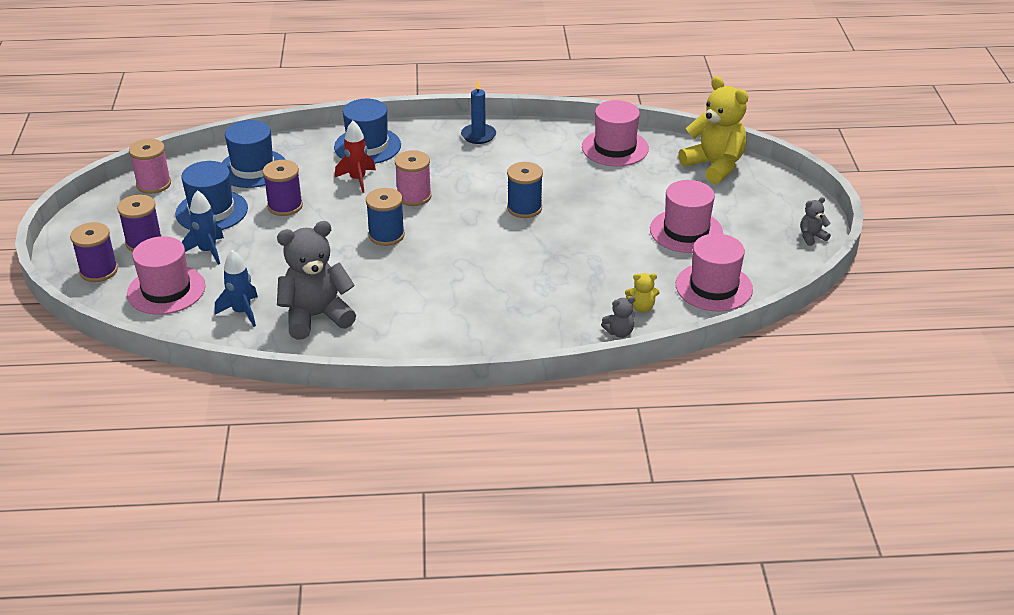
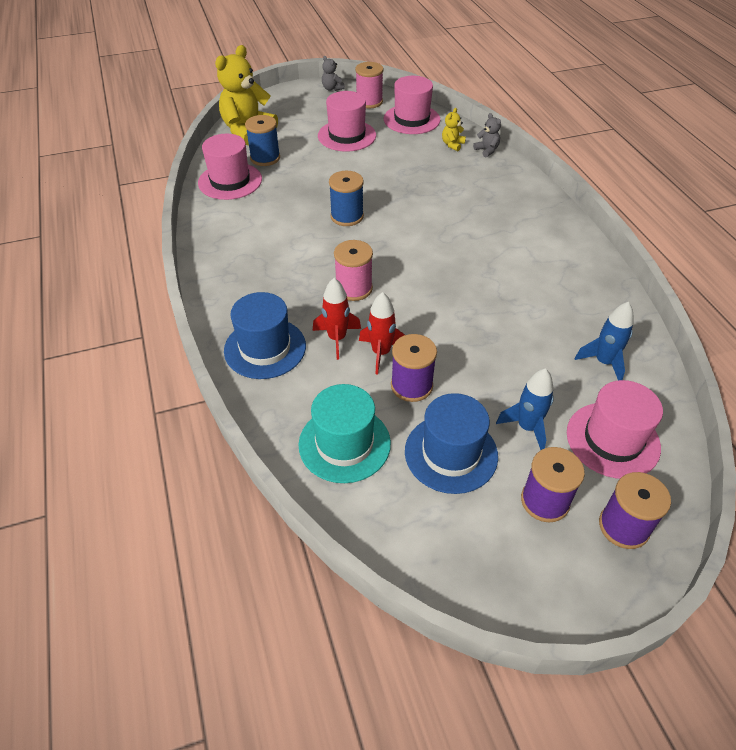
camera: 105 degrees left, 10 degrees up
(153, 184) = (418, 547): pink spool -> pink spool (369, 102)
(253, 168) = (344, 444): blue hat -> turquoise hat
(316, 316) = (574, 308): grey teddy bear -> none
(328, 198) = (381, 353): none -> red rocket
(386, 235) = (428, 292): blue spool -> blue spool (265, 158)
(478, 135) = (224, 267): blue candle -> none
(641, 307) = (452, 145): yellow teddy bear -> yellow teddy bear turned 135 degrees counterclockwise

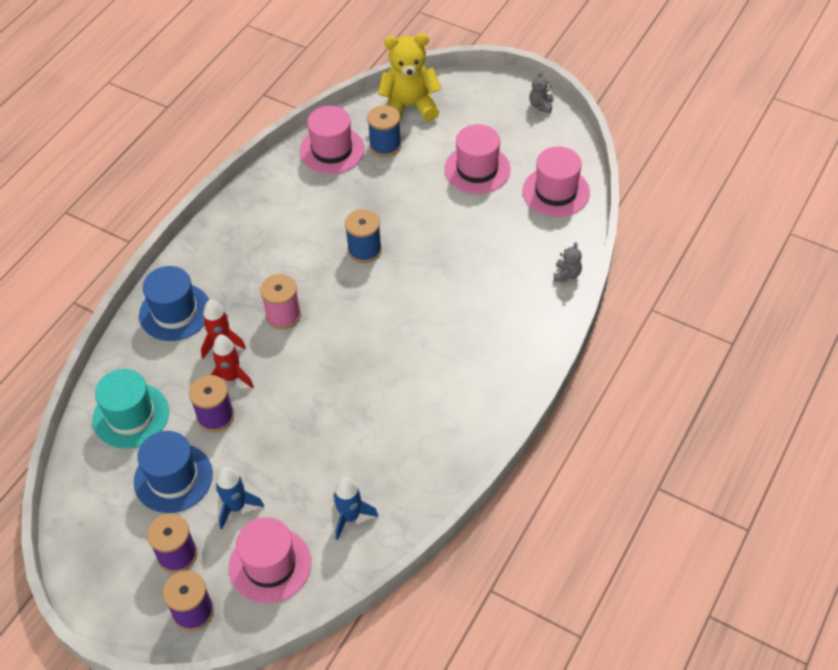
camera: 50 degrees right, 5 degrees up
(369, 102) = (550, 144): pink spool -> none
(452, 145) = (547, 245): yellow teddy bear -> none

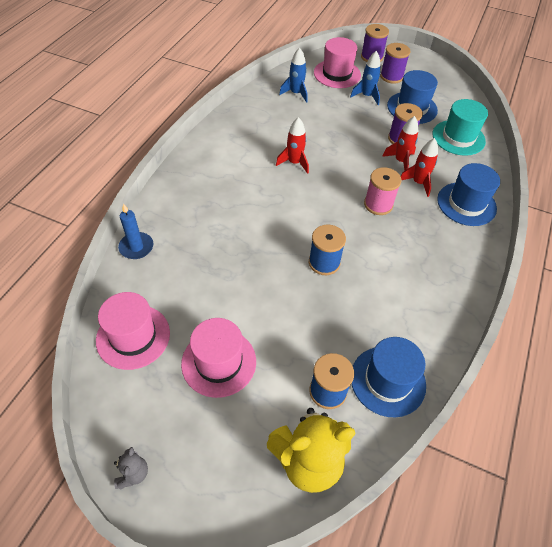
camera: 170 degrees right, 0 degrees up
(332, 150) = (388, 381): pink hat -> blue hat
(375, 380) = (294, 163): none -> red rocket
(567, 274) = (136, 247): grey teddy bear -> blue candle

